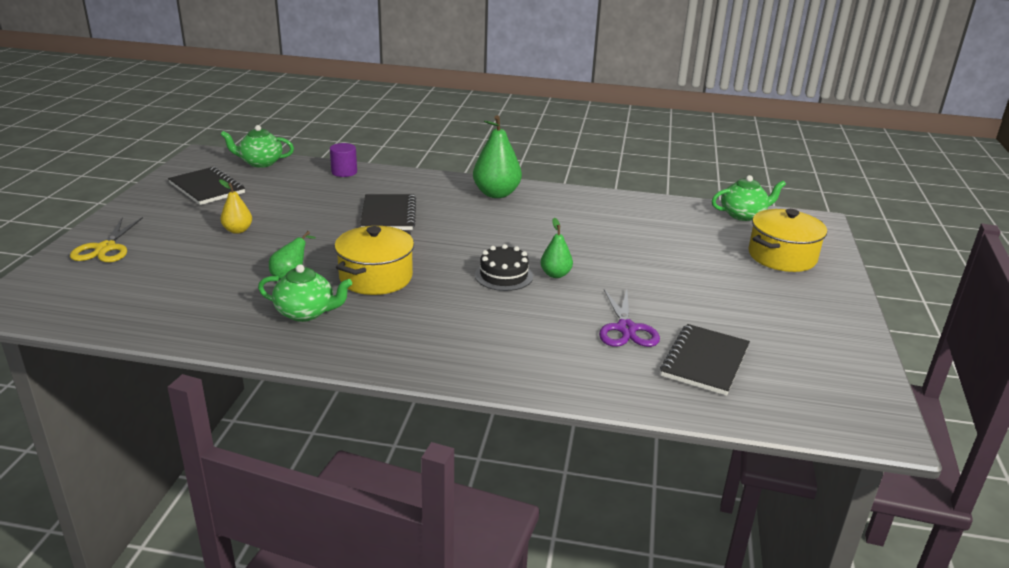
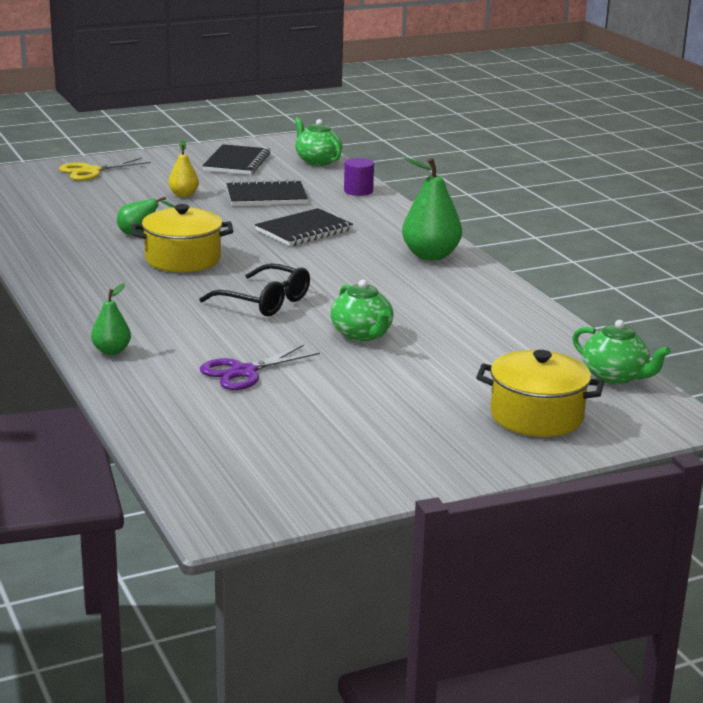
camera: 55 degrees right, 5 degrees down
(306, 313) = (92, 255): green teapot -> green teapot (362, 334)
(503, 275) = (264, 301): black cake -> black glasses
(555, 274) = (301, 320): green pear -> green pear (111, 351)
(705, 361) = (233, 418): black notebook -> black notebook (266, 196)

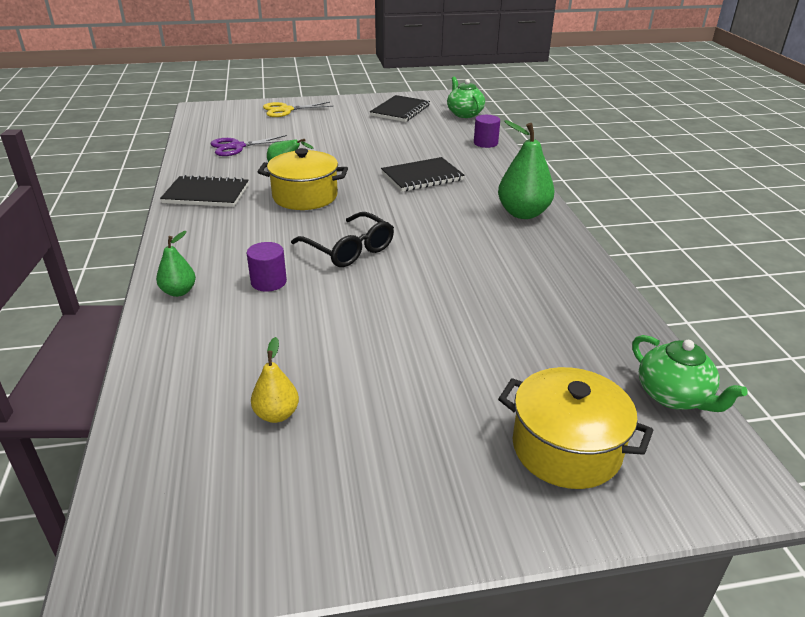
camera: 15 degrees right, 10 degrees up
(183, 195) = (343, 135): yellow pear -> yellow pear (276, 414)
(199, 335) = (268, 282): none -> purple cylinder
(244, 372) = (282, 335): purple scissors -> purple scissors (237, 147)
(266, 196) = (407, 142): black notebook -> black notebook (206, 194)
(362, 334) = (420, 300): green teapot -> none

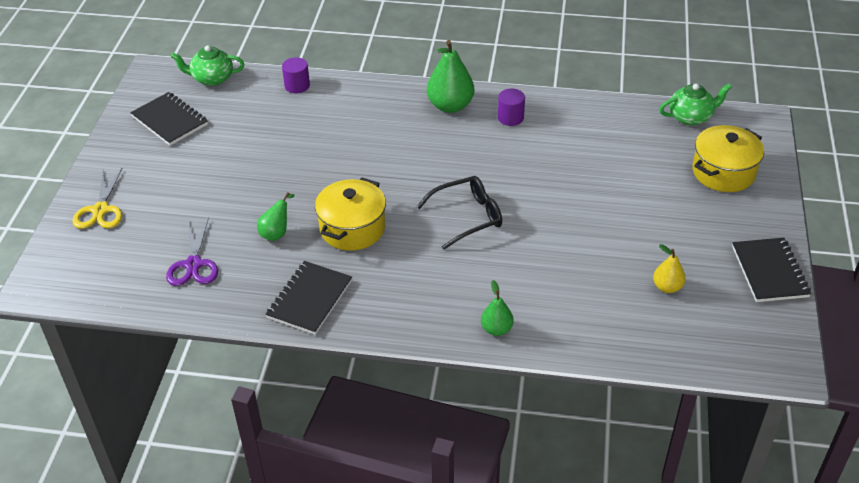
camera: 70 degrees left, 10 degrees up
(268, 282) = (501, 272): purple cylinder -> purple cylinder (510, 118)
(422, 177) = (350, 144): black notebook -> black notebook (769, 272)

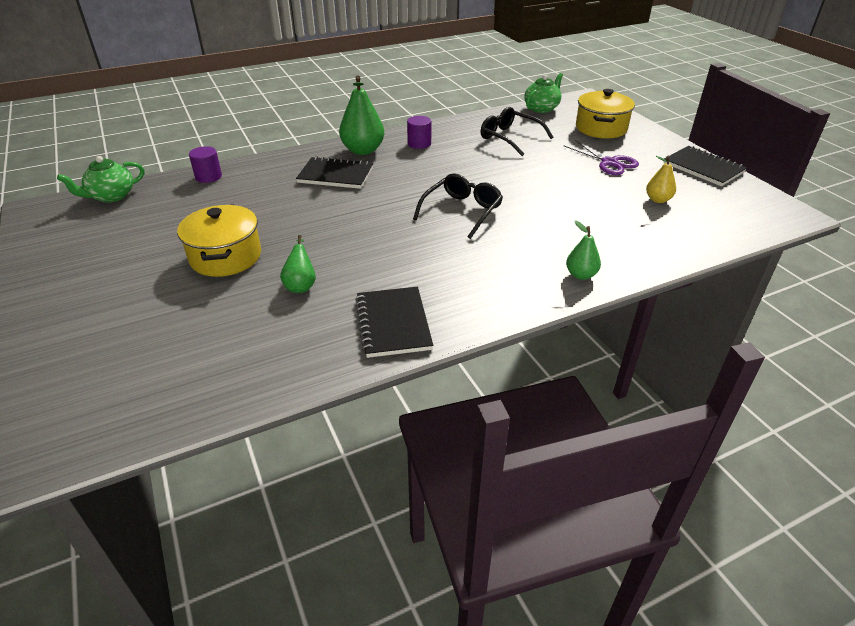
camera: 35 degrees left, 5 degrees down
(100, 210) = (67, 343): yellow scissors -> none
(169, 121) = (91, 240): black notebook -> black notebook (336, 175)
(193, 264) = (235, 346): purple scissors -> purple scissors (609, 163)
(352, 228) = (372, 254): yellow pot -> yellow pot (225, 257)
(608, 146) = (510, 138): none -> black glasses

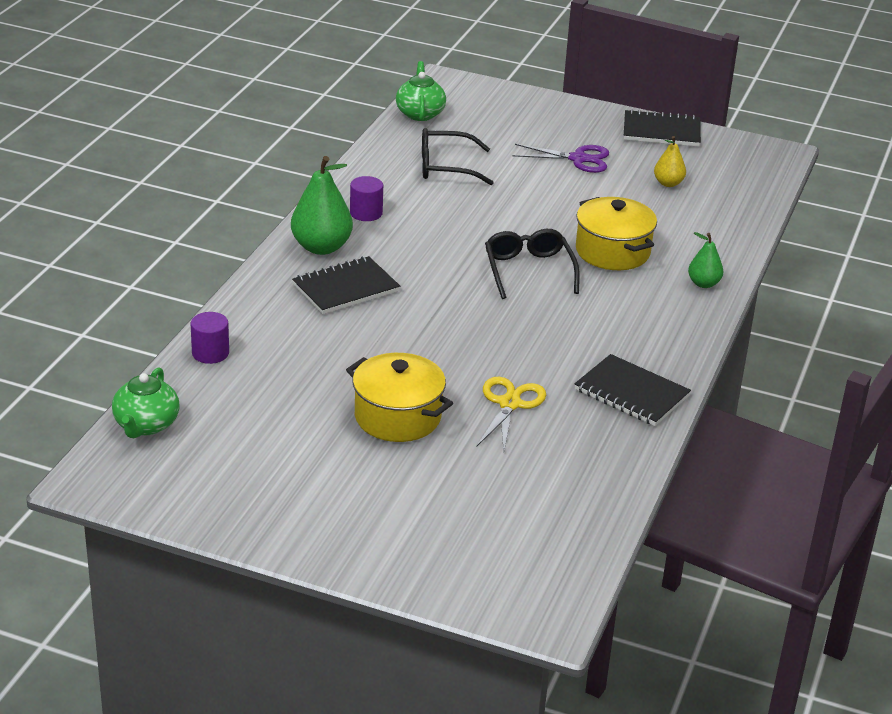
camera: 45 degrees left, 5 degrees down
(301, 285) = (509, 404): green pear -> yellow scissors
(601, 128) = (515, 118): yellow pot -> yellow pot (612, 251)

